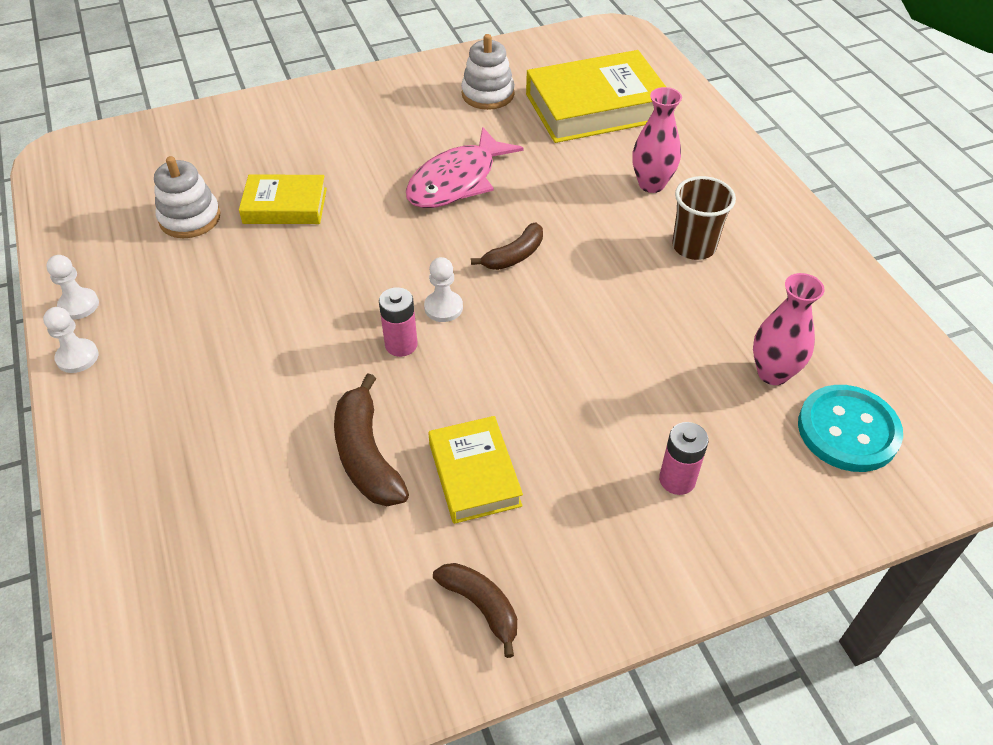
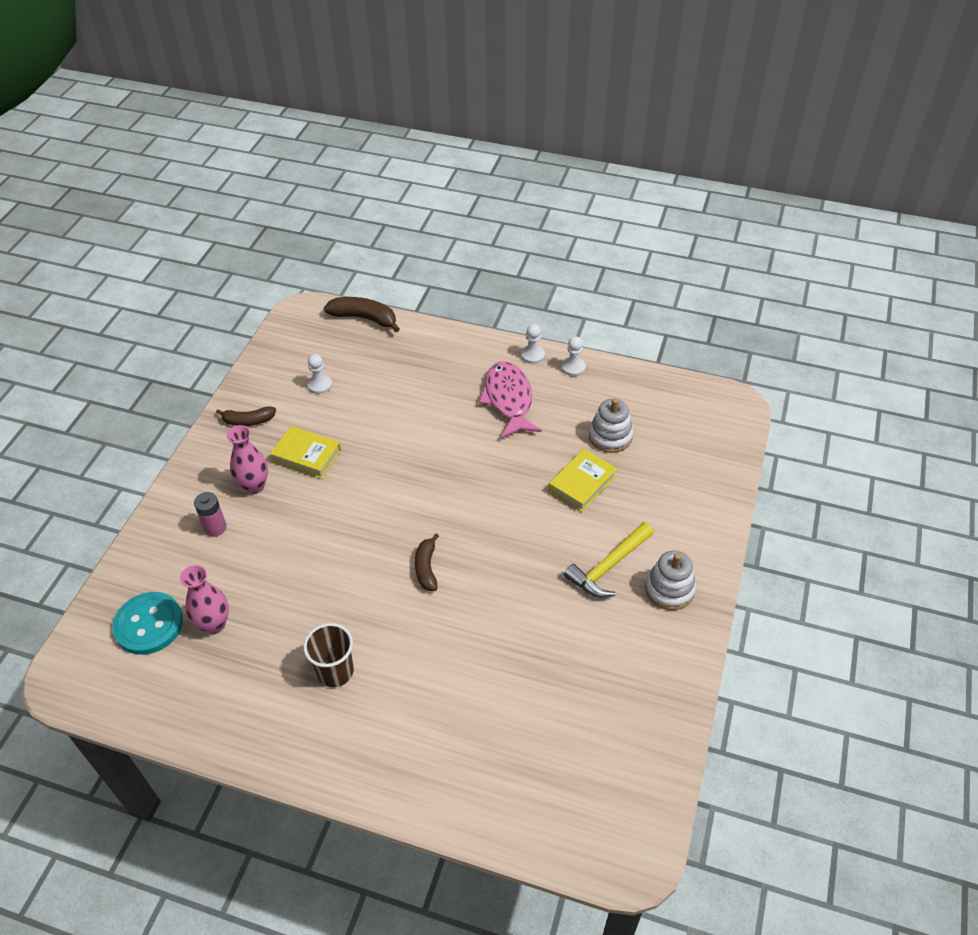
camera: 130 degrees right, 0 degrees up
(367, 455) = (361, 425): brown banana -> brown banana (364, 318)
(379, 143) = (608, 566): none -> yellow hammer
(401, 344) = (413, 474): pink battery -> none
(443, 307) = (420, 508): white pawn -> white pawn (320, 385)
(457, 181) = (525, 585): pink fish -> pink fish (508, 399)
(488, 94) = (615, 674): white stacking toy -> white stacking toy (669, 589)
(596, 107) = (533, 739): yellow book -> none
(651, 184) = (413, 699): pink vase -> pink vase (254, 486)

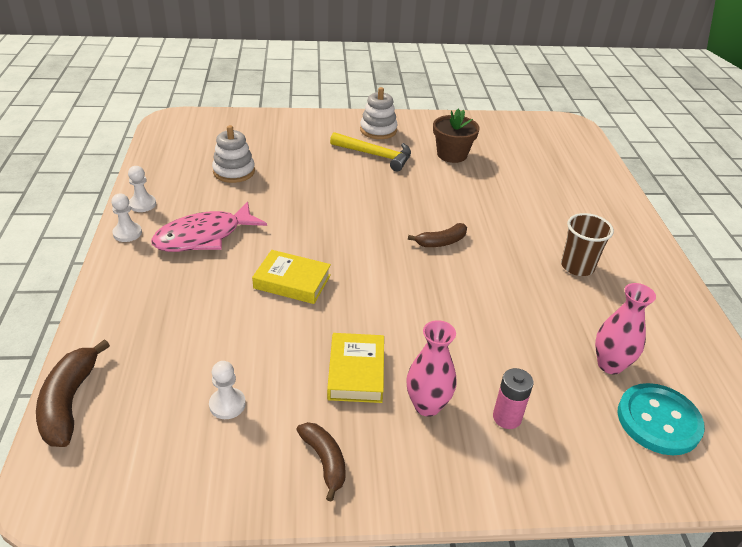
camera: 115 degrees left, 10 degrees down
(582, 484) = (298, 178): yellow book -> yellow book (292, 282)
(588, 648) = (452, 154): none -> brown flower pot

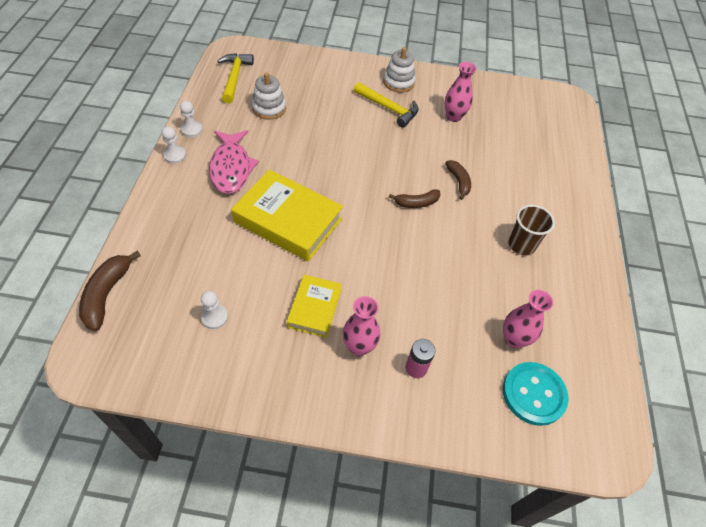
camera: 10 degrees right, 15 degrees up
(183, 146) = (234, 77): none -> yellow hammer
(204, 237) = (231, 168): pink fish -> pink fish turned 75 degrees counterclockwise
(292, 282) = (288, 220): yellow book -> yellow book, size x1.75
(324, 461) = (271, 376): brown banana -> brown banana (458, 182)
(452, 154) = (453, 117): brown flower pot -> pink vase

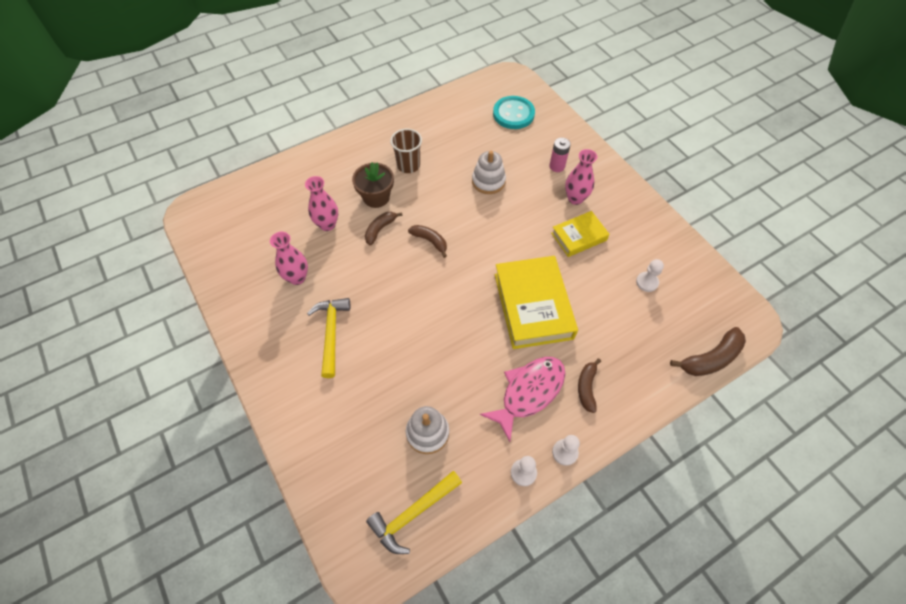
camera: 125 degrees left, 5 degrees up
(194, 199) = (587, 387): none -> brown banana
(398, 82) = (280, 352): white stacking toy -> white stacking toy (488, 181)
(498, 200) = (376, 197): none -> brown flower pot
(514, 339) = (488, 136): pink vase -> pink vase (327, 224)

